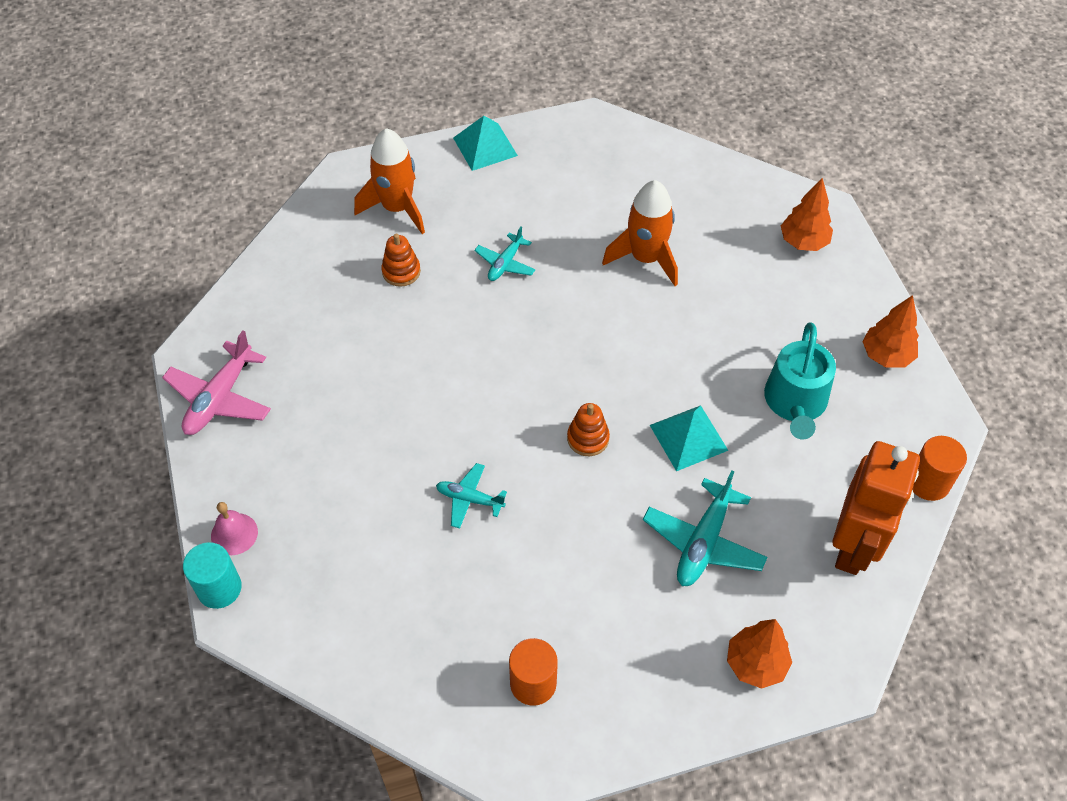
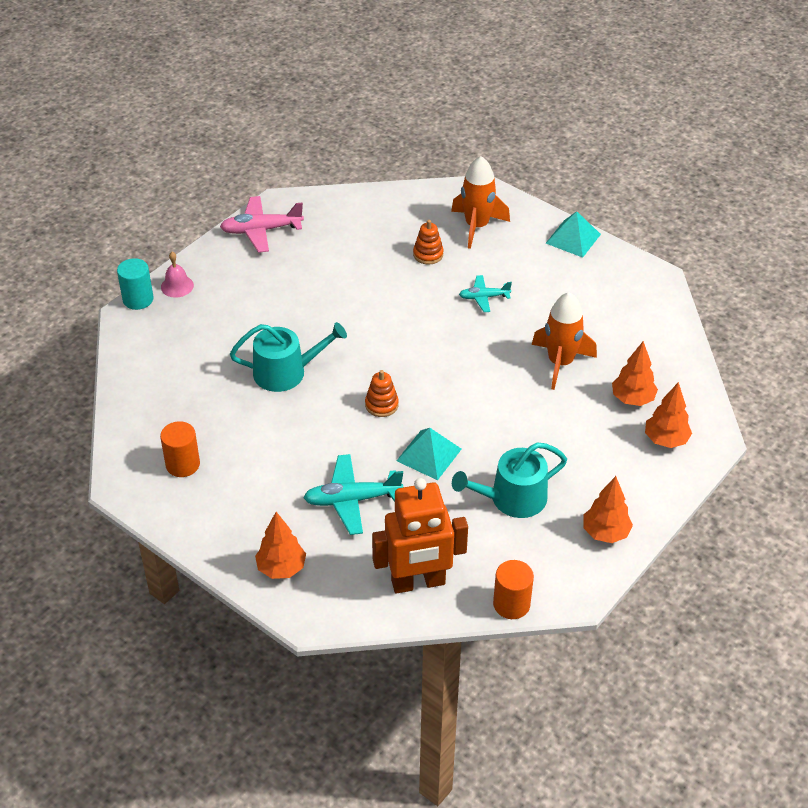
camera: 55 degrees right, 10 degrees down
(469, 499) = (286, 372): turquoise plane -> turquoise watering can
(735, 234) = (632, 399): none -> orange tree

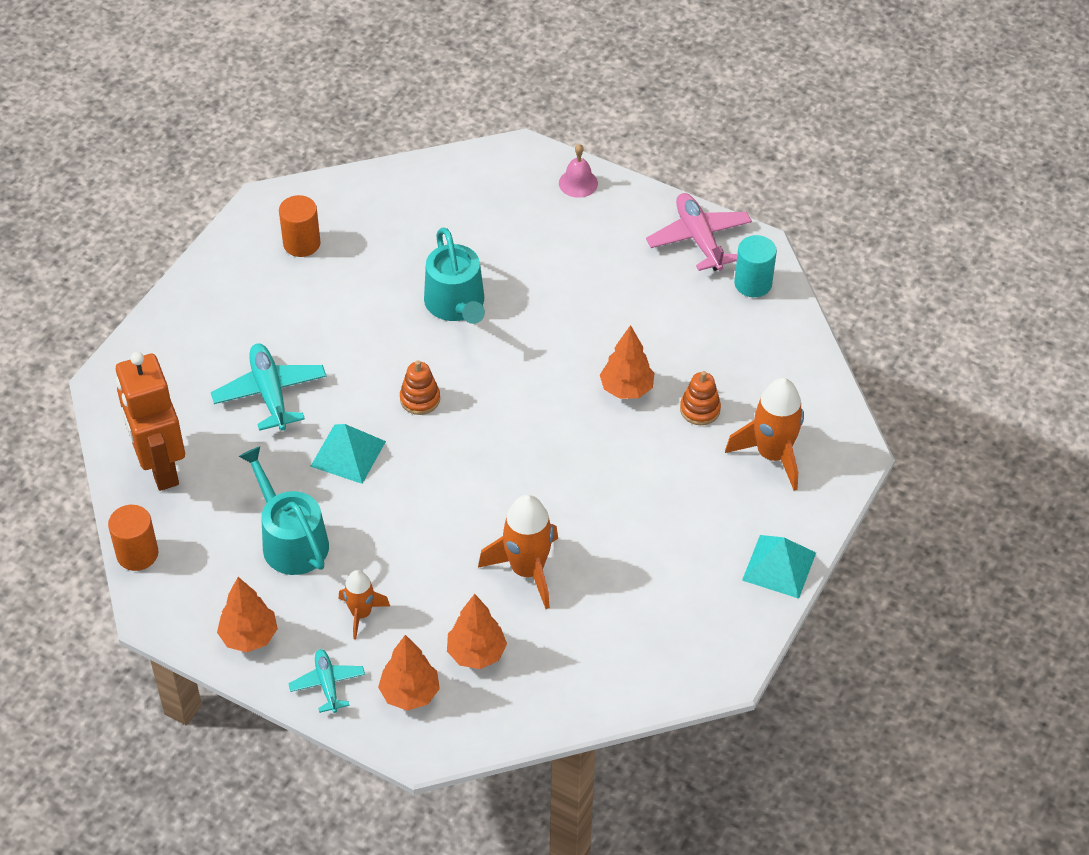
camera: 80 degrees right, 5 degrees up
(138, 299) = (547, 155): turquoise cylinder -> turquoise cylinder (753, 283)
(281, 568) = (170, 349): orange tree -> orange tree (626, 389)
(484, 297) = (631, 477): turquoise plane -> turquoise plane (327, 684)
(590, 461) = (361, 614): none -> orange rocket

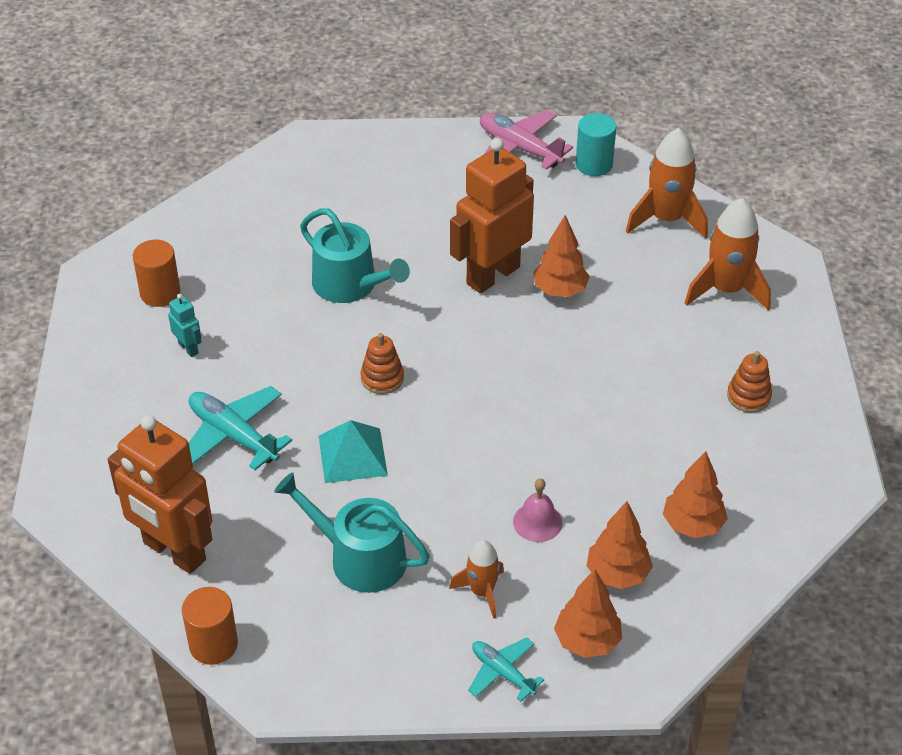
camera: 30 degrees left, 5 degrees down
(249, 637) = (390, 667): orange tree -> orange tree (692, 525)
(289, 302) = (188, 348): none -> turquoise robot
(527, 570) = (602, 479): orange rocket -> orange rocket (666, 219)
(578, 183) = (378, 145): pink bell -> pink bell (537, 522)
(580, 349) = (492, 275): none -> orange robot
(700, 409) = (636, 280): orange stacking toy -> orange stacking toy (748, 396)
(779, 566) = (809, 375): turquoise pyramid -> none

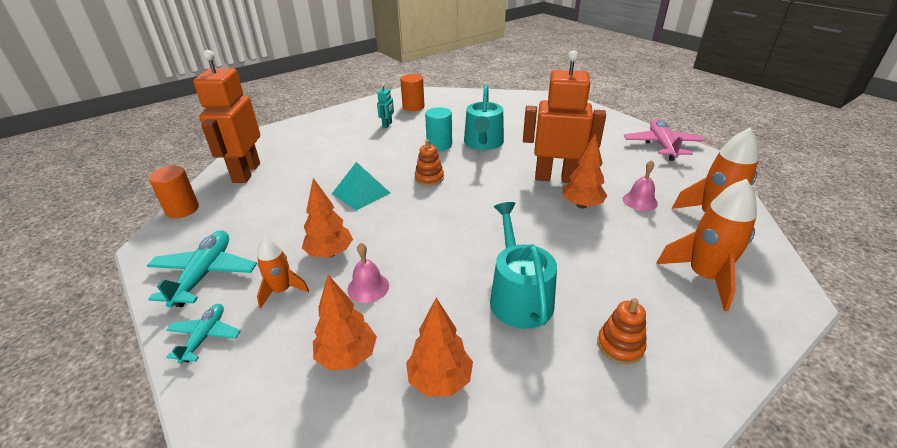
camera: 55 degrees right, 10 degrees down
(233, 435) = (341, 156): turquoise plane -> turquoise plane (204, 274)
(359, 558) = (280, 228): turquoise watering can -> turquoise watering can (518, 296)
(587, 641) = (261, 372): orange tree -> orange tree (330, 253)
(594, 164) = (700, 172): turquoise cylinder -> turquoise cylinder (439, 145)
(595, 245) = (640, 201): none -> pink bell

